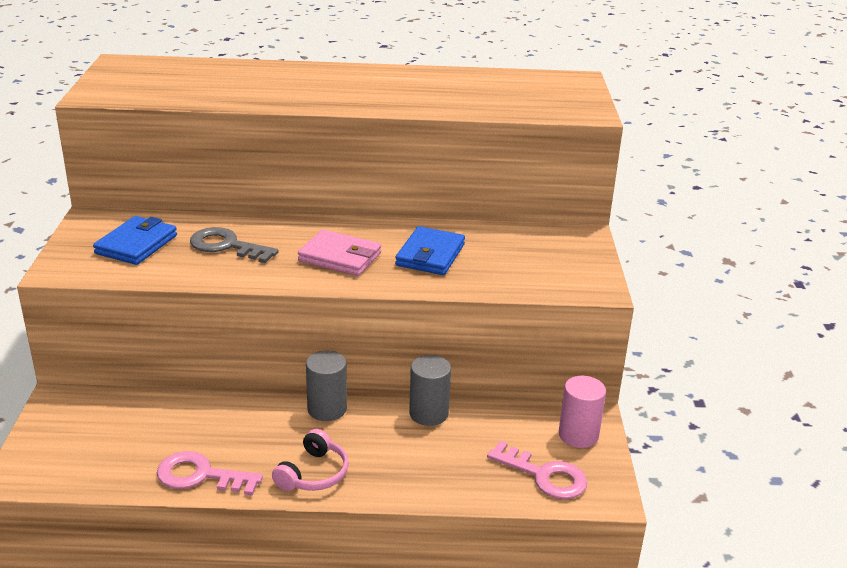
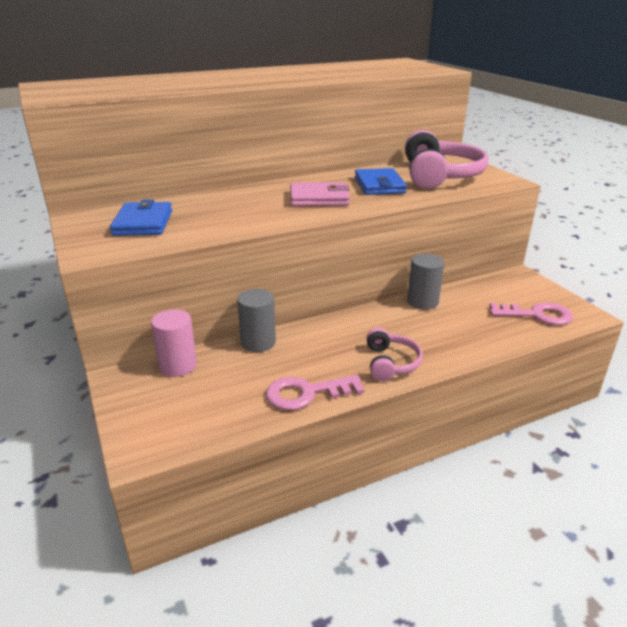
camera: 25 degrees left, 0 degrees up
(226, 246) = (222, 209): grey key -> none
(327, 409) = (351, 319): grey cylinder -> grey cylinder (258, 342)
(523, 258) = (440, 176): none -> pink headphones
(578, 435) = (526, 287): pink cylinder -> pink cylinder (178, 366)

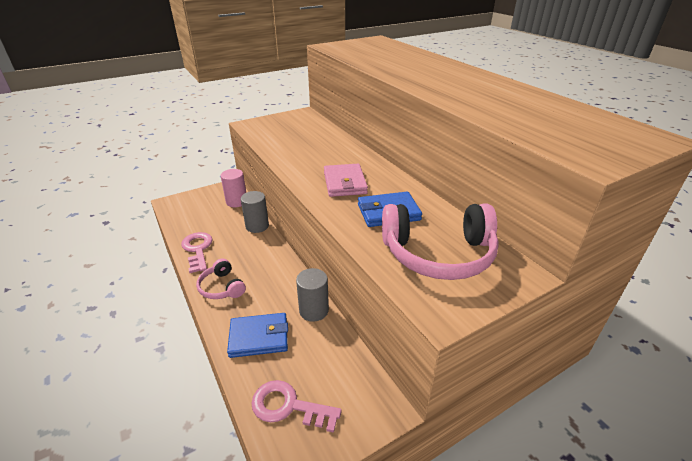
camera: 85 degrees right, 5 degrees up
(143, 223) = (291, 130): blue wallet -> blue wallet (259, 337)
(391, 363) = (221, 287): pink headphones -> pink headphones turned 60 degrees clockwise
(537, 315) = (288, 406): pink key -> pink key turned 105 degrees clockwise

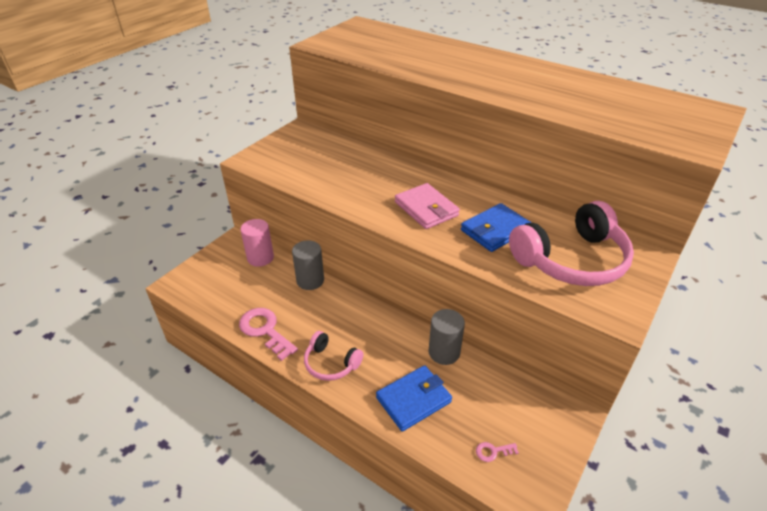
camera: 25 degrees left, 5 degrees up
(288, 406) = (493, 451): pink key -> pink key, size x0.46

